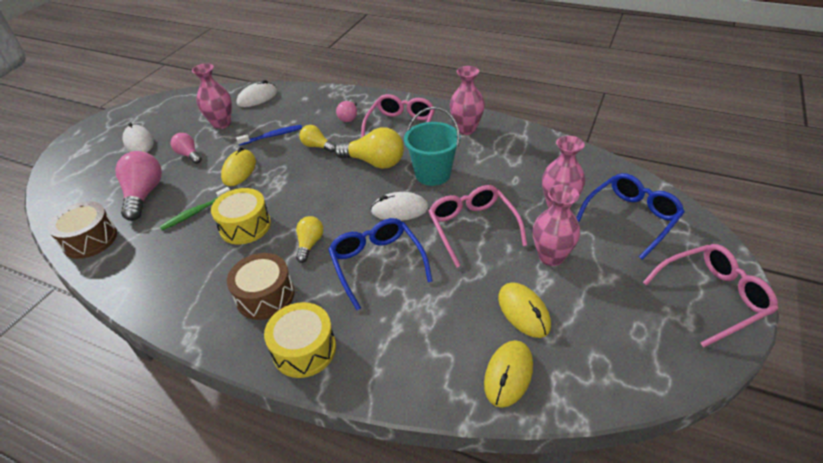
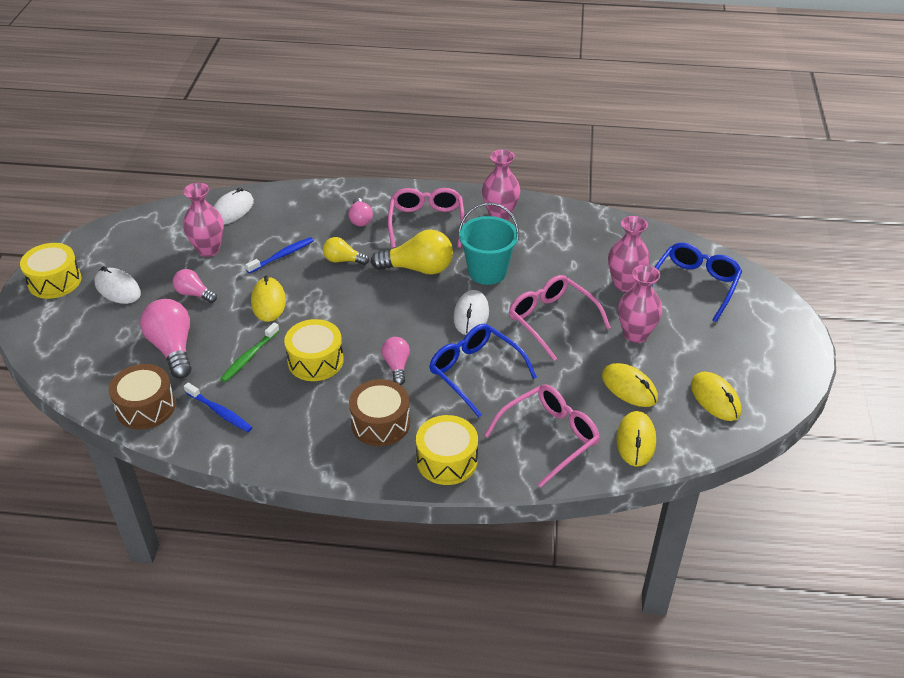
camera: 20 degrees left, 0 degrees up
(101, 130) = (55, 281): none -> yellow drum
(141, 256) = (220, 412): none -> blue toothbrush
(310, 244) = (396, 366): yellow light bulb -> pink light bulb
(399, 210) = (471, 315): white mouse -> white mouse turned 60 degrees counterclockwise
(616, 345) = (715, 399): none -> yellow mouse
(712, 297) = (781, 344): pink glasses -> pink glasses (549, 437)

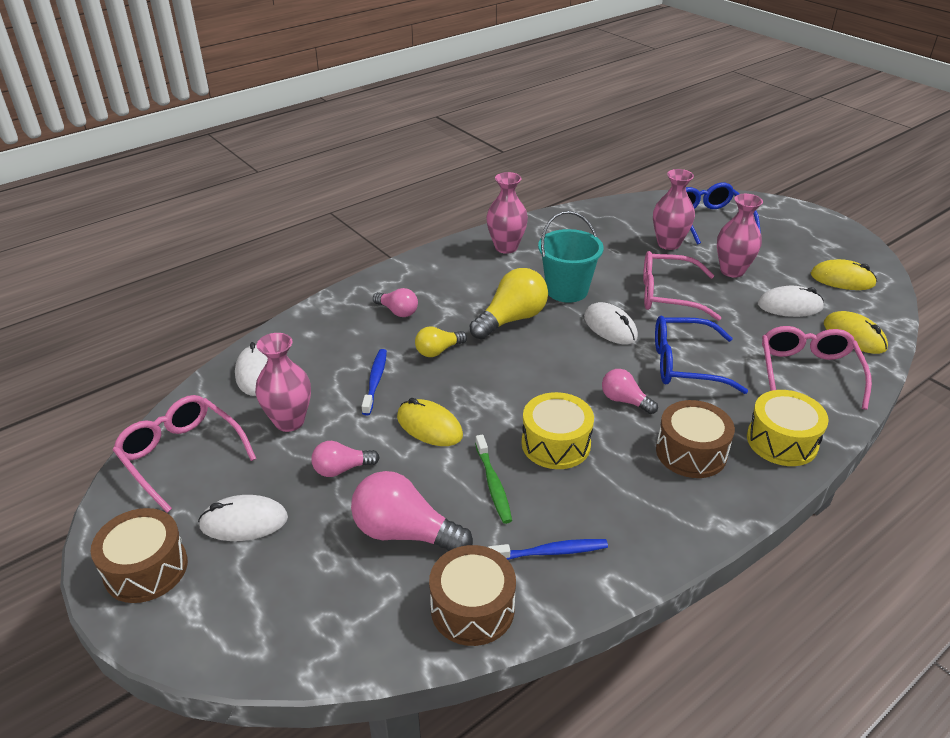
camera: 45 degrees left, 5 degrees down
(55, 281) = (146, 568): yellow drum -> brown drum
(426, 223) = (459, 283): pink glasses -> pink glasses (181, 456)
(629, 388) = (790, 306): yellow mouse -> white mouse

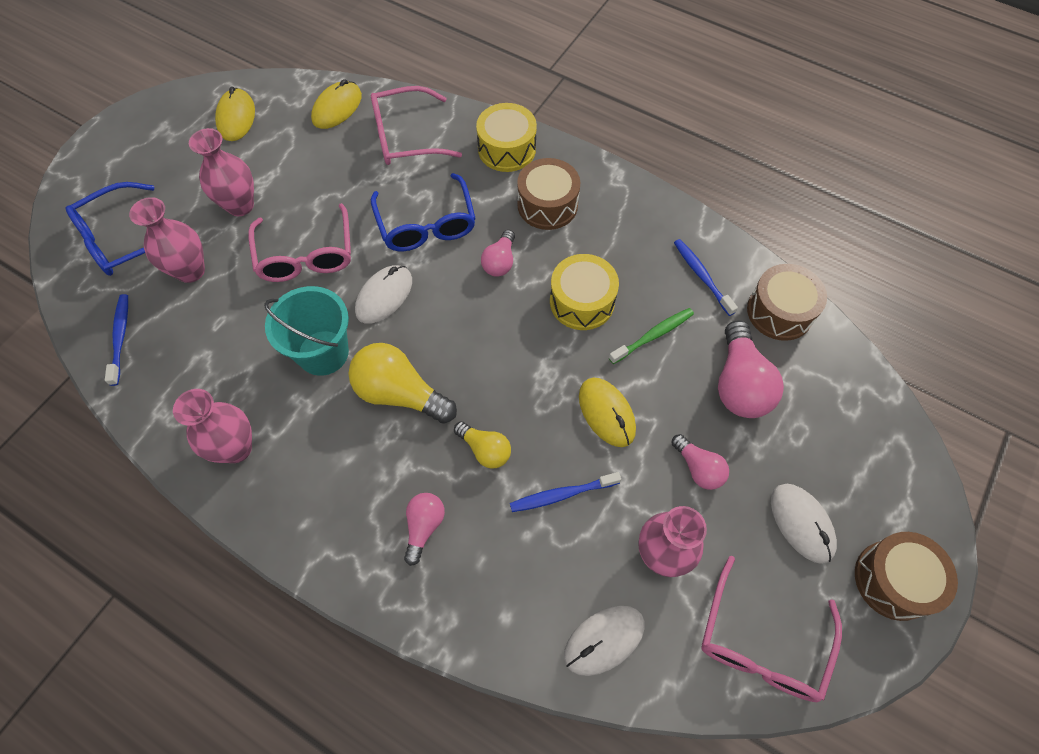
camera: 110 degrees left, 25 degrees up
(429, 426) = (606, 413): yellow mouse -> yellow mouse turned 45 degrees counterclockwise
(617, 214) = (120, 338): none -> blue toothbrush
(790, 306) = (298, 154): white mouse -> none

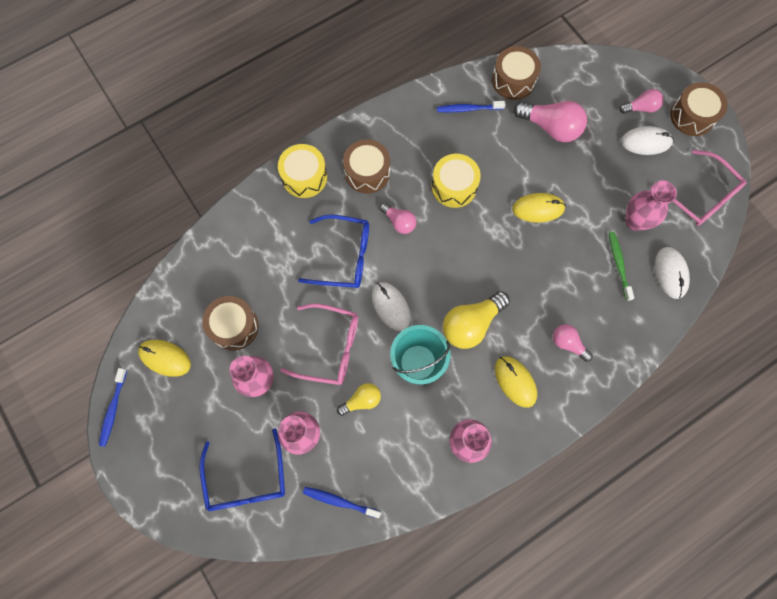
camera: 65 degrees left, 10 degrees up
(295, 159) = (234, 326): none -> brown drum
(337, 108) = (198, 278): yellow mouse -> yellow mouse (515, 381)
(406, 137) = (255, 240): pink glasses -> none
(485, 450) = (532, 288): yellow light bulb -> yellow light bulb (362, 400)
(562, 495) = (579, 257): blue toothbrush -> blue toothbrush (113, 409)
(653, 335) = (497, 157): green toothbrush -> green toothbrush (619, 264)
(698, 468) = (593, 177): pink light bulb -> pink light bulb (641, 108)

